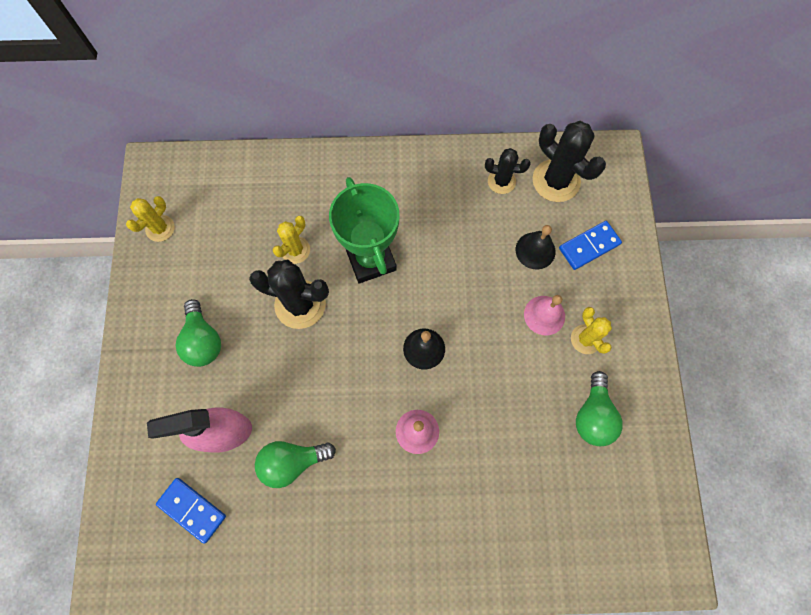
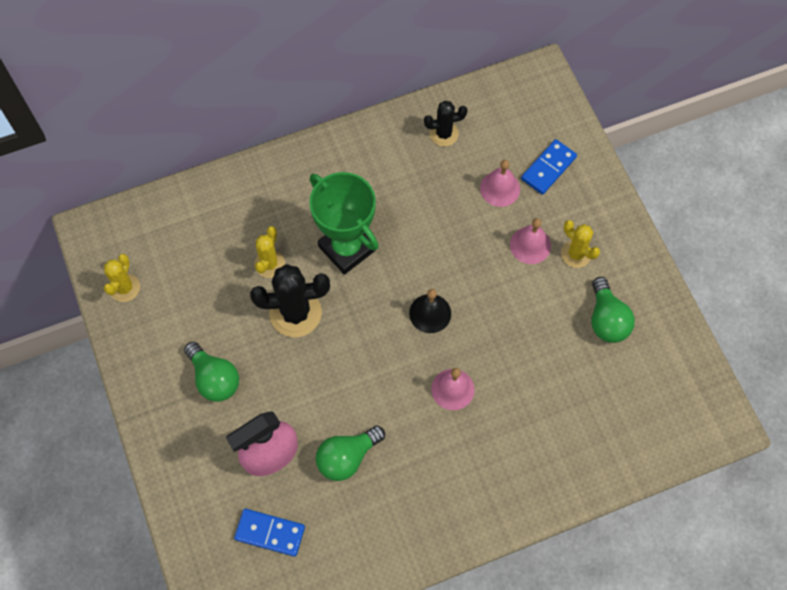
camera: 20 degrees left, 5 degrees down
(535, 250) = (500, 188): black bell -> pink bell
(556, 181) = (495, 117): black cactus -> none

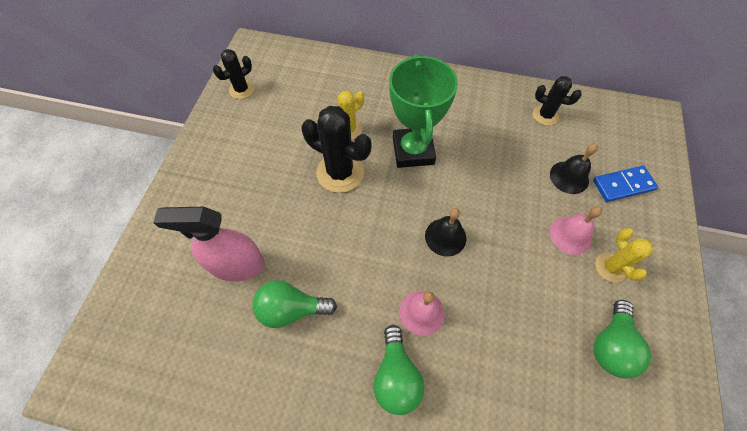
camera: 35 degrees right, 5 degrees down
(125, 288) = (241, 89): yellow cactus -> black cactus
(214, 379) = (246, 182): green light bulb -> green light bulb (396, 376)
(270, 533) = (182, 328): blue domino -> none
(500, 188) = (569, 177): pink bell -> black bell

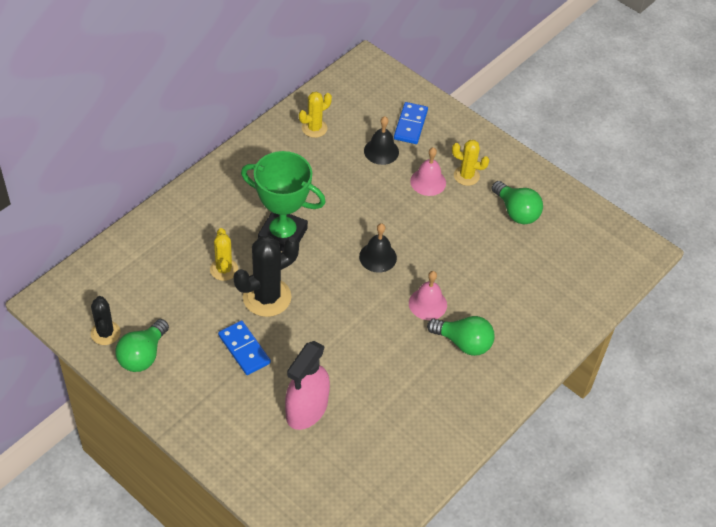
camera: 65 degrees left, 10 degrees down
(276, 184) = (244, 349): none -> blue domino
(291, 309) = (372, 386): green light bulb -> green light bulb (143, 355)
(545, 115) = (314, 128): black cactus -> yellow cactus

